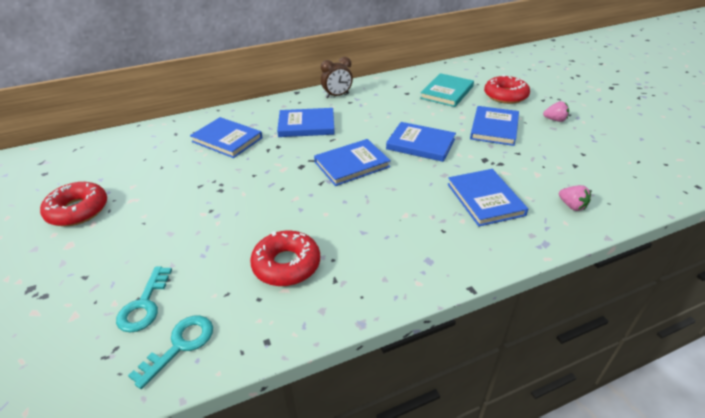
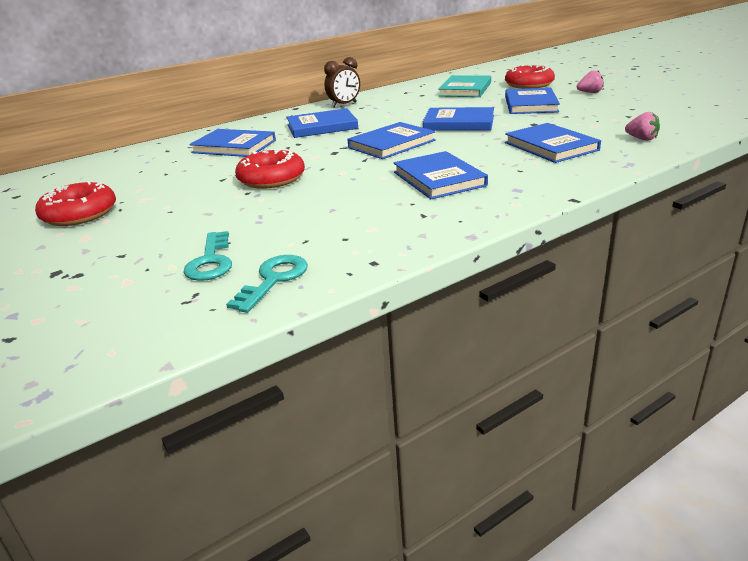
camera: 10 degrees left, 10 degrees down
(286, 264) = (362, 213): red donut -> red donut (271, 179)
(369, 228) = (439, 179): none -> blue book

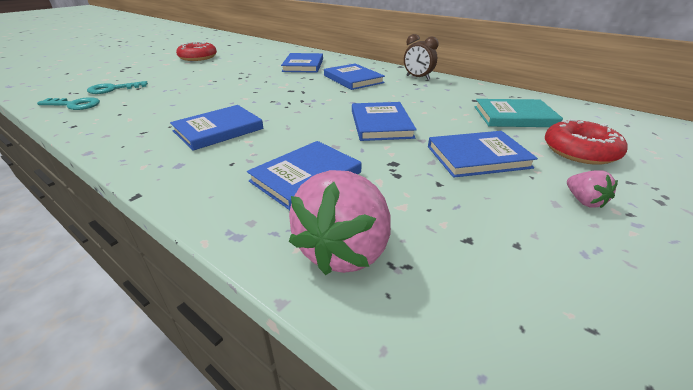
camera: 70 degrees right, 5 degrees up
(271, 179) = (237, 82): red donut -> none
(391, 144) = (311, 105): blue book -> none
(641, 139) = (344, 250): pink strawberry -> pink strawberry, size x2.15

